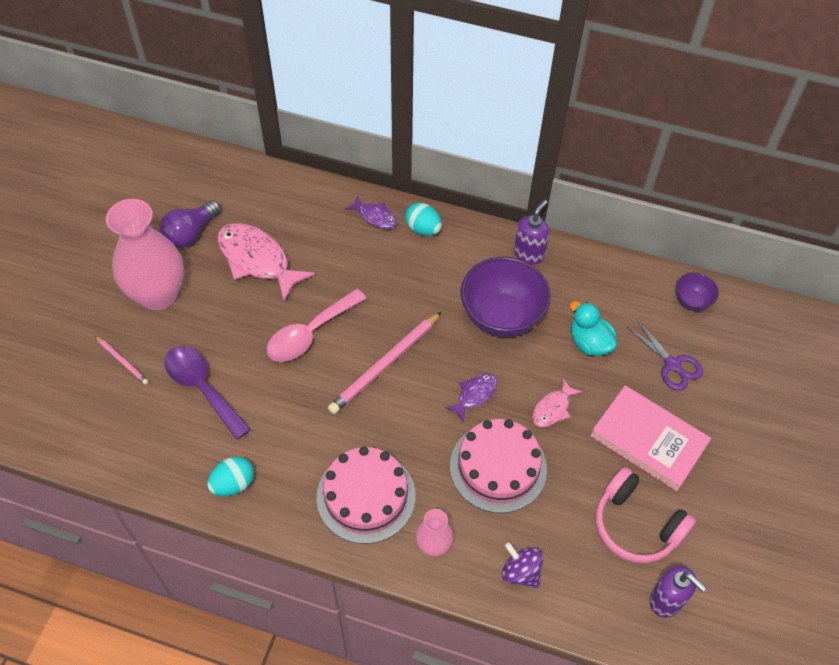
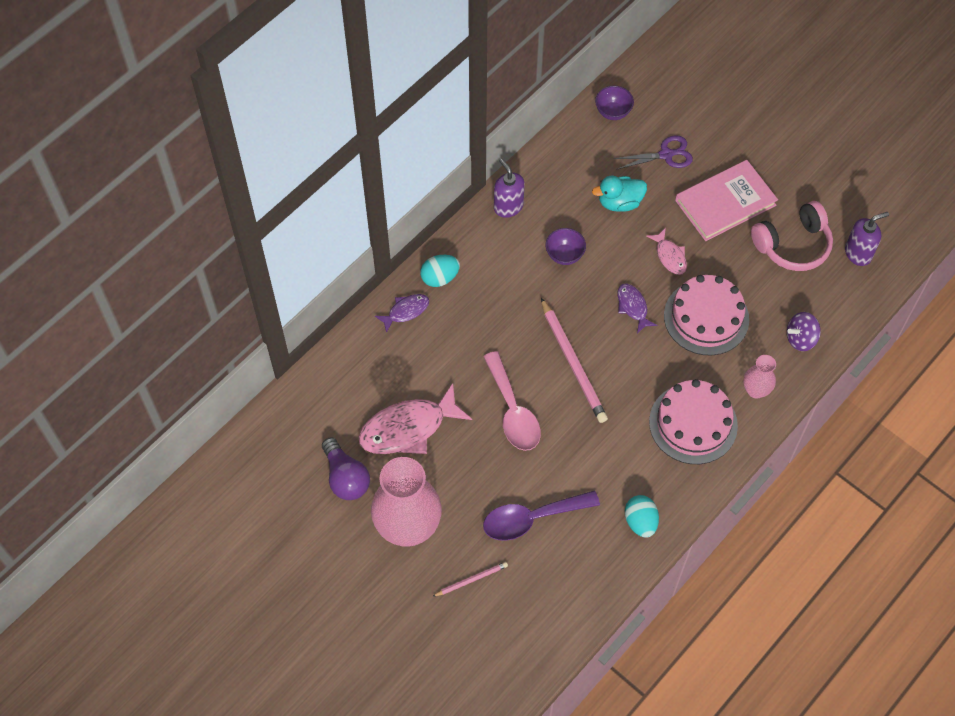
camera: 65 degrees left, 5 degrees up
(501, 317) = (564, 255): purple bowl -> purple bowl, size x0.49

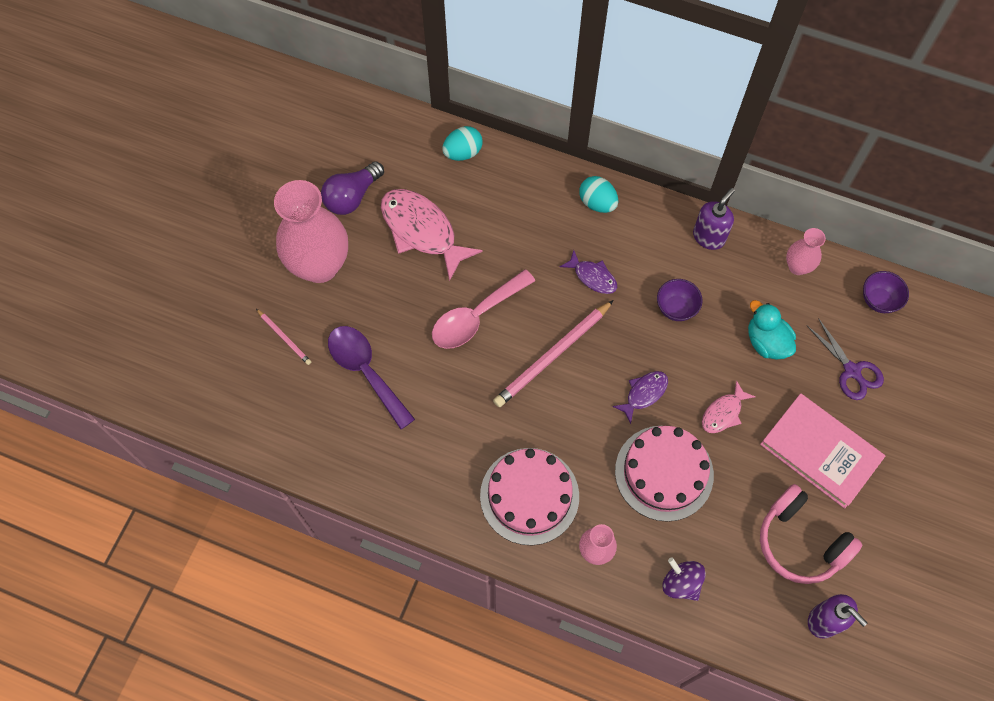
camera: 70 degrees right, 5 degrees up
(405, 311) = (547, 186): purple fish -> purple fish (592, 277)
(561, 155) = (797, 267): none -> pink vase
(640, 522) = (397, 475): turquoise egg -> turquoise egg (463, 152)

